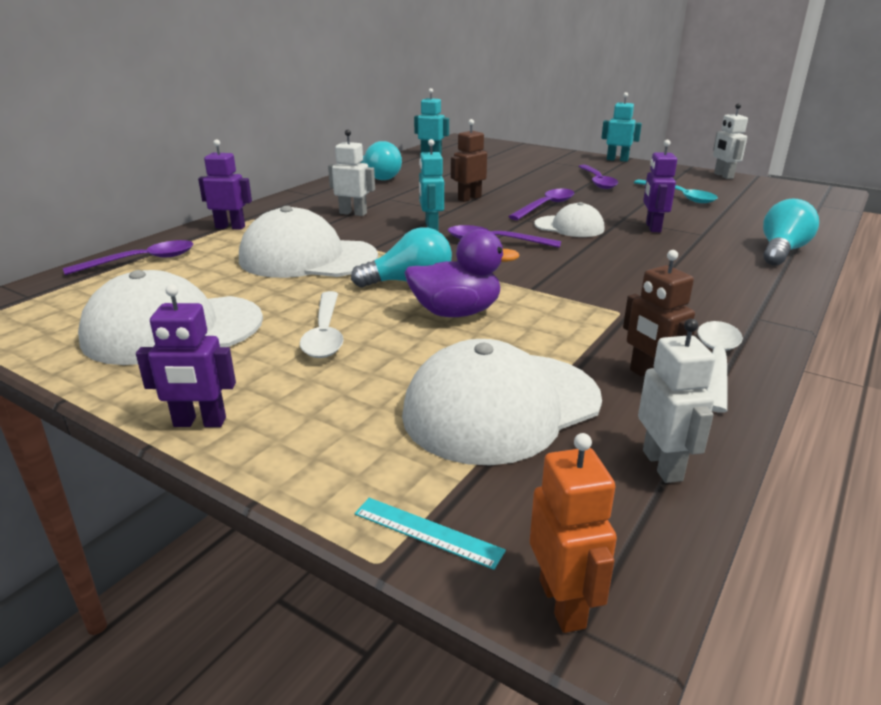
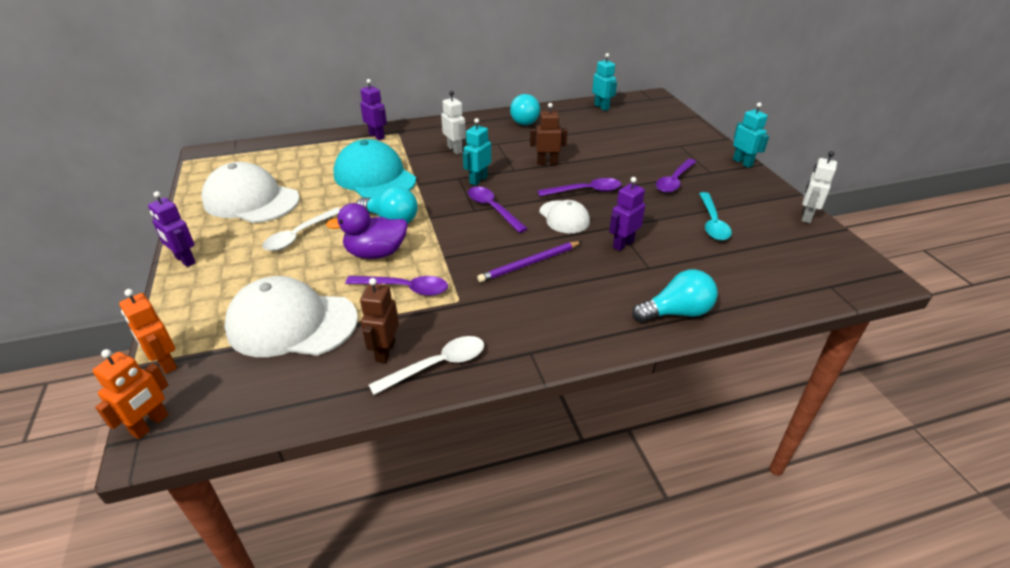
camera: 40 degrees right, 10 degrees up
(142, 261) = (304, 146): purple spoon -> purple spoon (405, 288)
(307, 258) = (374, 177): white cap -> turquoise cap
(427, 532) = (165, 363): turquoise ruler -> orange robot
(456, 312) = (376, 253): purple duck -> purple duck turned 135 degrees clockwise
(615, 264) = (529, 263): none -> purple pencil
(663, 465) = (293, 400): white robot -> none

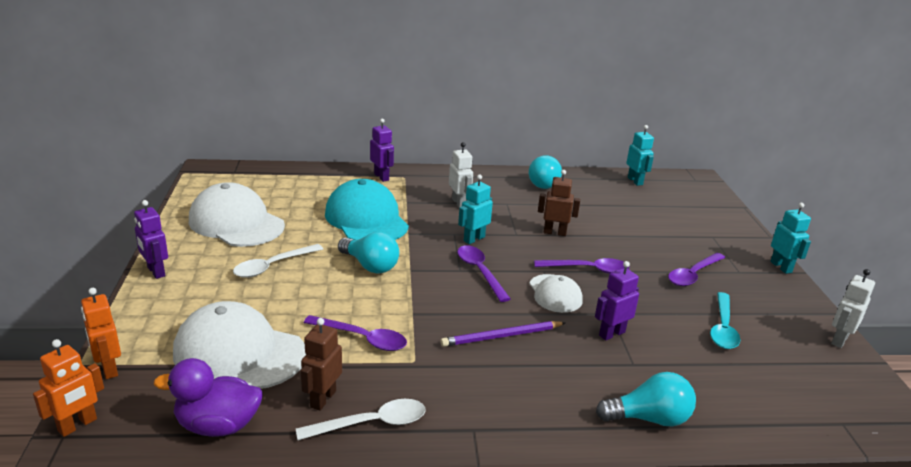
camera: 10 degrees right, 10 degrees down
(376, 253) = (344, 297): purple duck -> purple duck (218, 425)

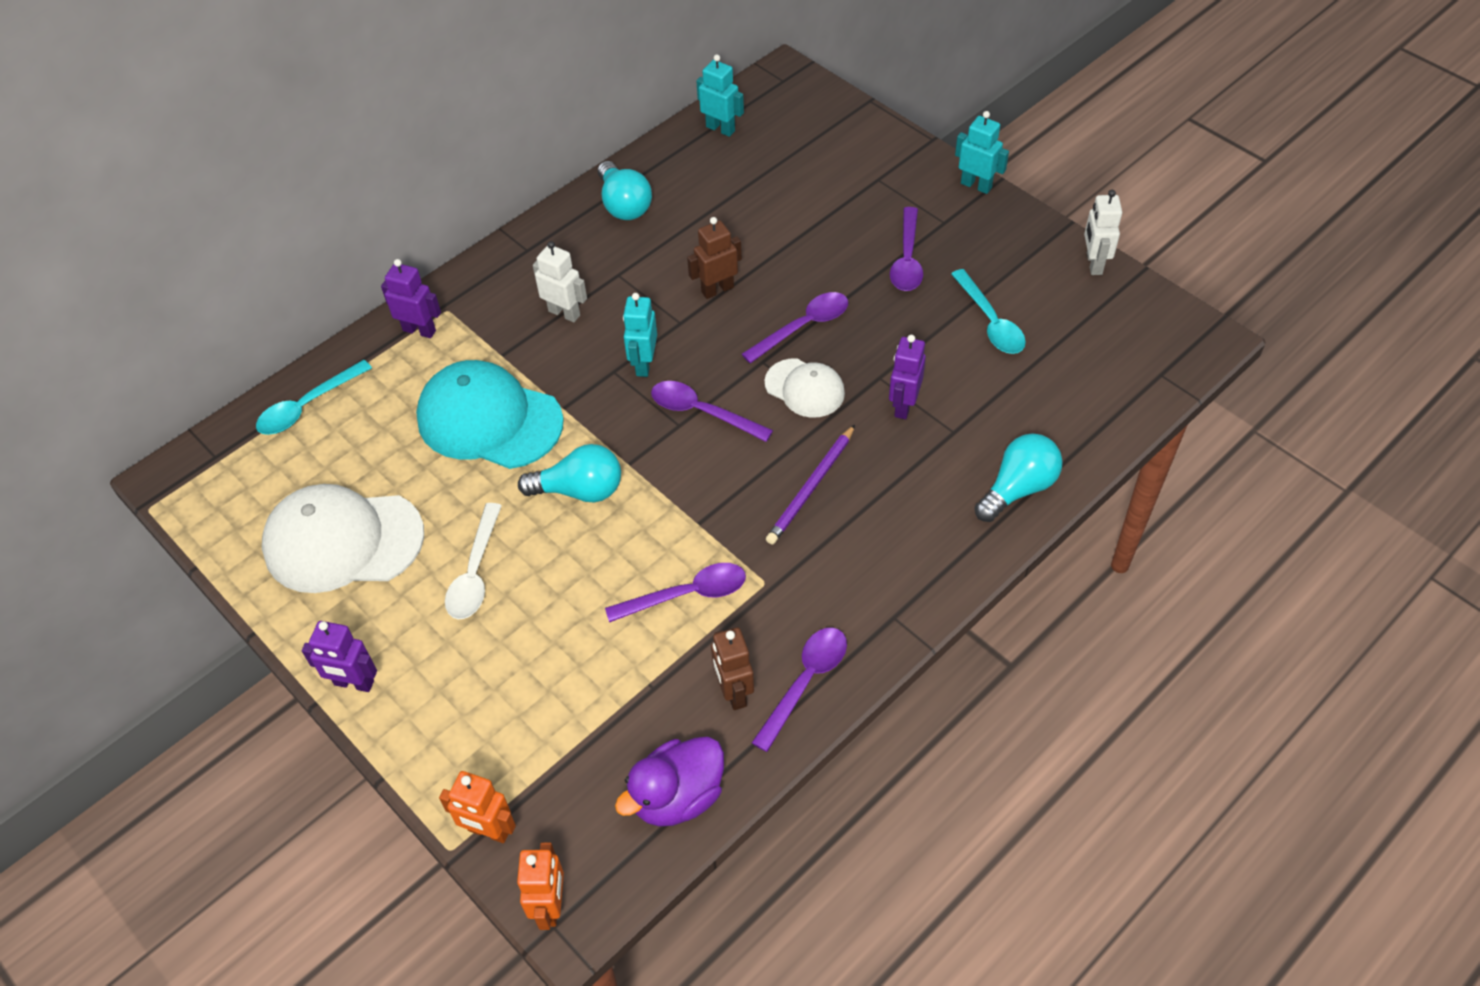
camera: 35 degrees left, 25 degrees up
(239, 353) = (591, 708): white cap -> none
(295, 176) = (307, 406): none -> turquoise spoon
(372, 423) = (806, 682): white spoon -> purple spoon

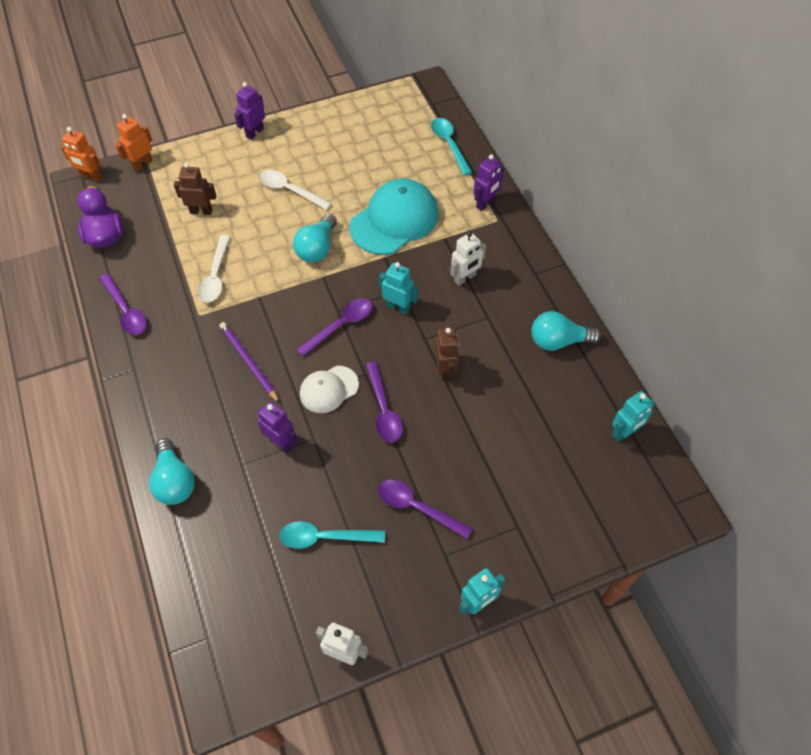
camera: 110 degrees right, 5 degrees up
(343, 541) = (344, 143): white cap -> none
(687, 594) = (215, 276): purple spoon -> white spoon
(733, 692) = (143, 277): brown robot -> brown robot (201, 211)

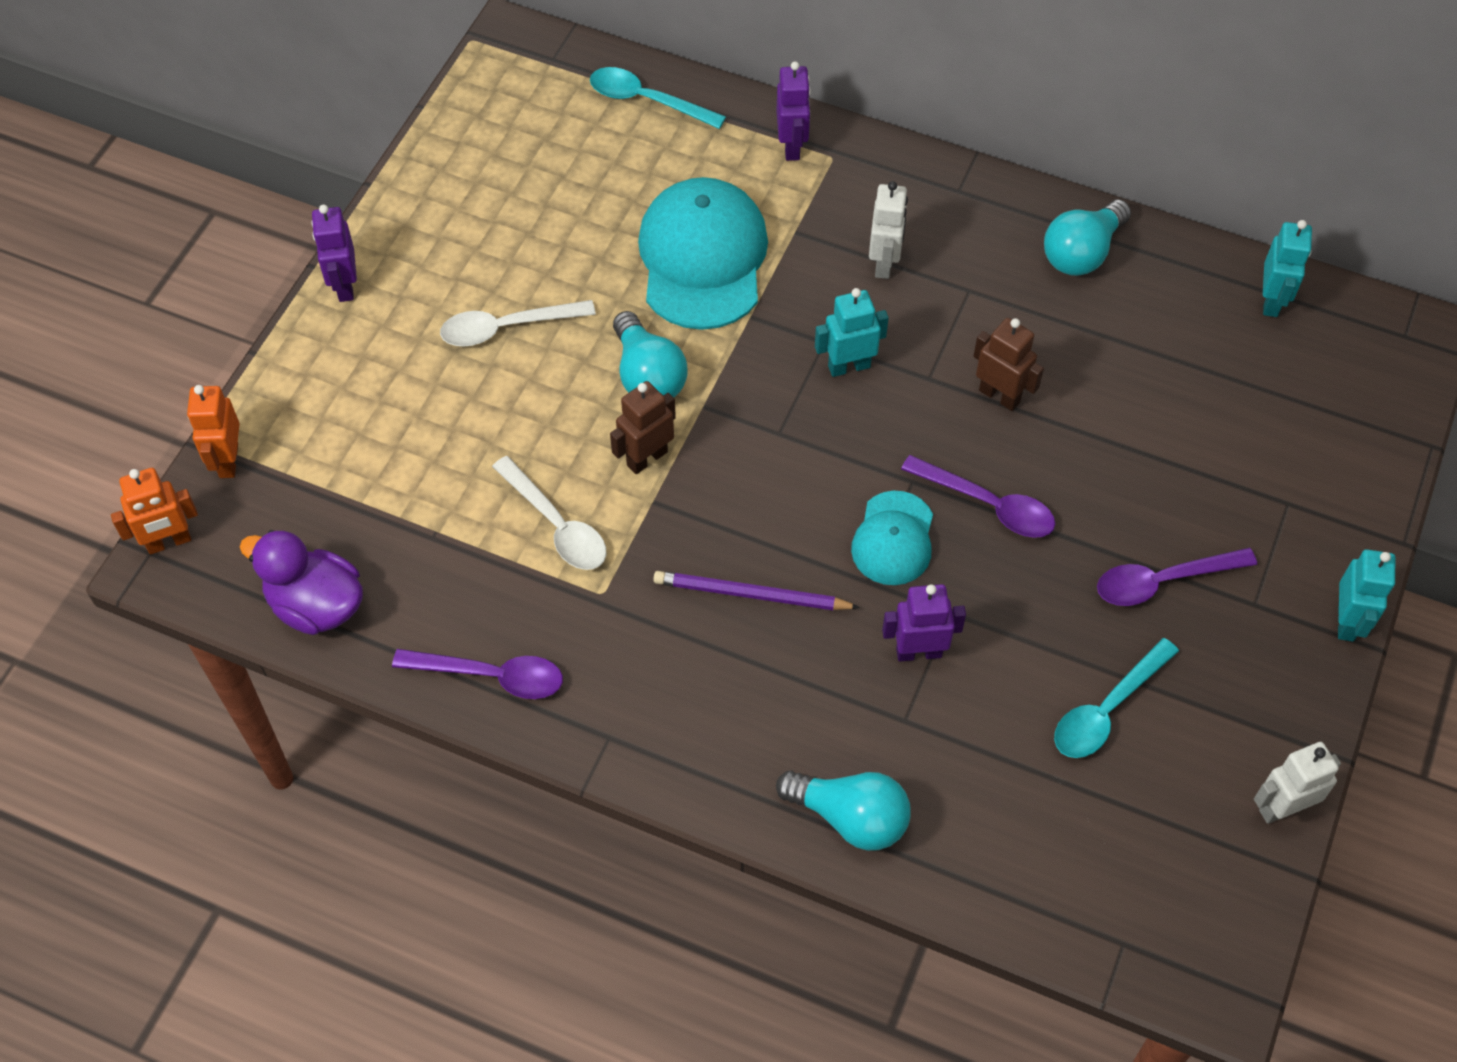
camera: 45 degrees left, 0 degrees up
(201, 211) = (415, 456): brown robot -> brown robot (647, 458)
(329, 389) = (893, 539): white cap -> turquoise cap
(341, 325) = (807, 448): purple spoon -> none

